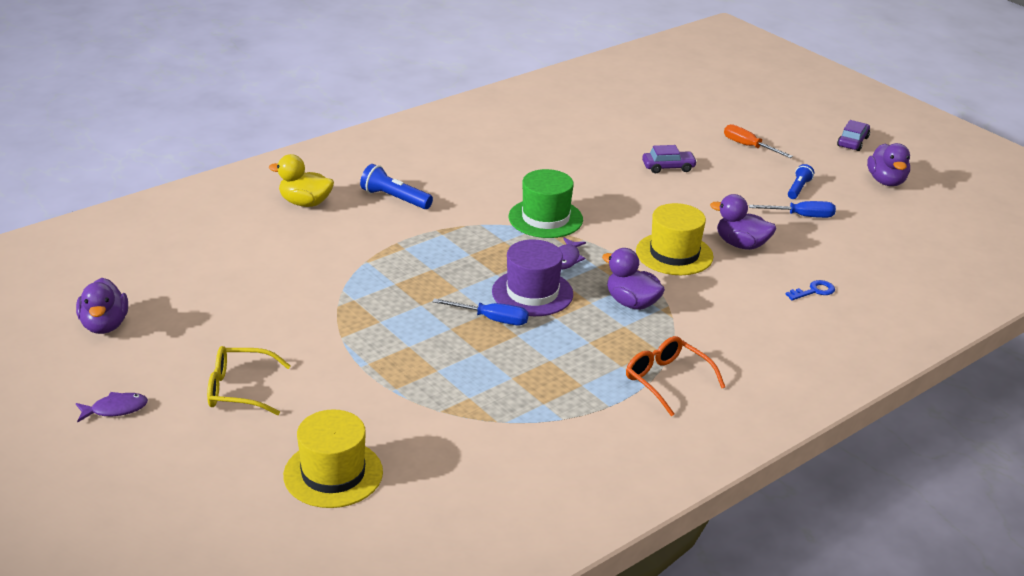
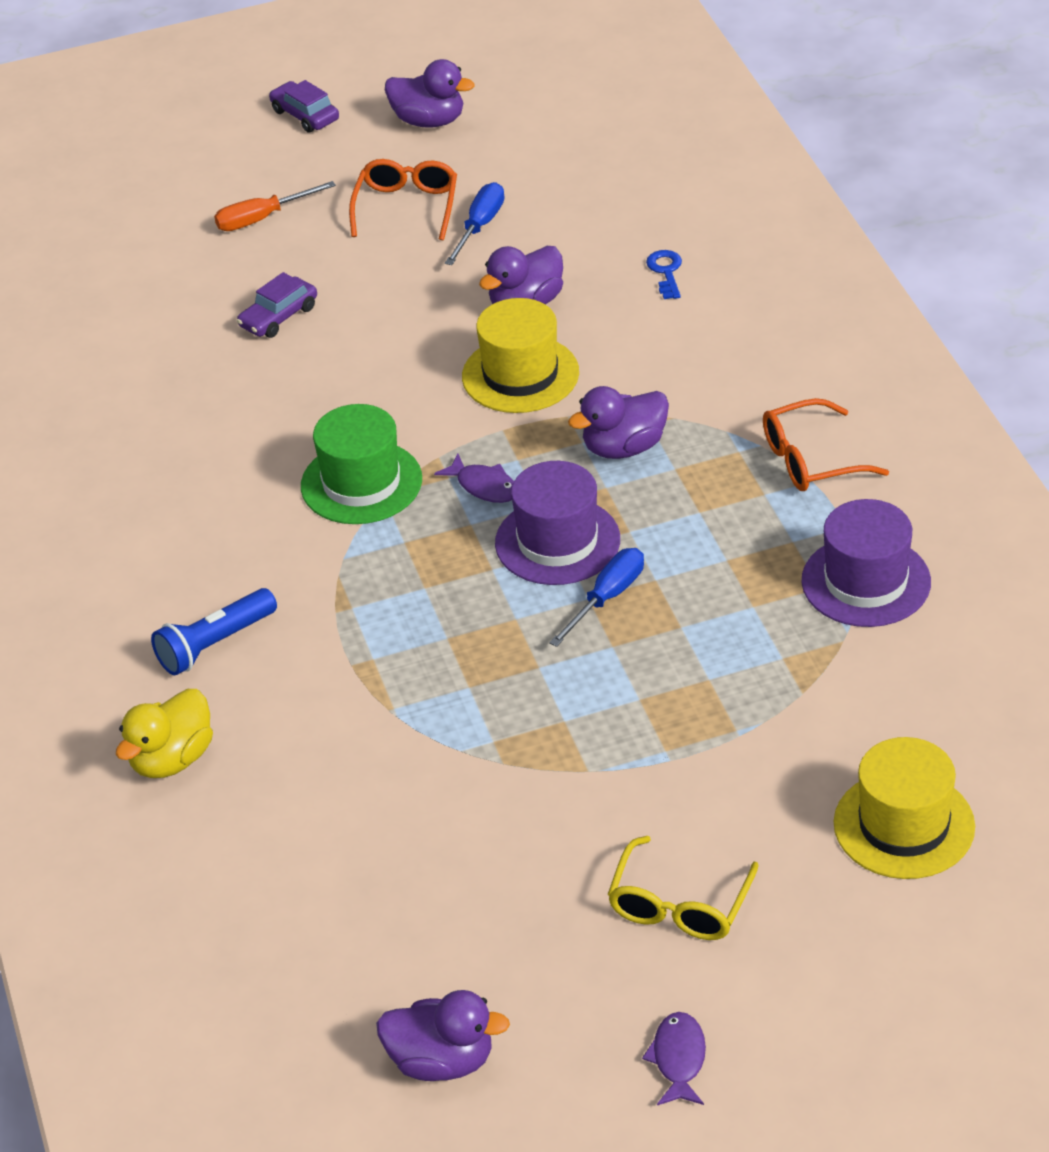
camera: 65 degrees left, 10 degrees up
(559, 423) = (866, 581): none -> purple hat
(668, 167) = (278, 317): purple car -> purple car turned 150 degrees counterclockwise
(798, 189) = (407, 207): blue flashlight -> orange glasses

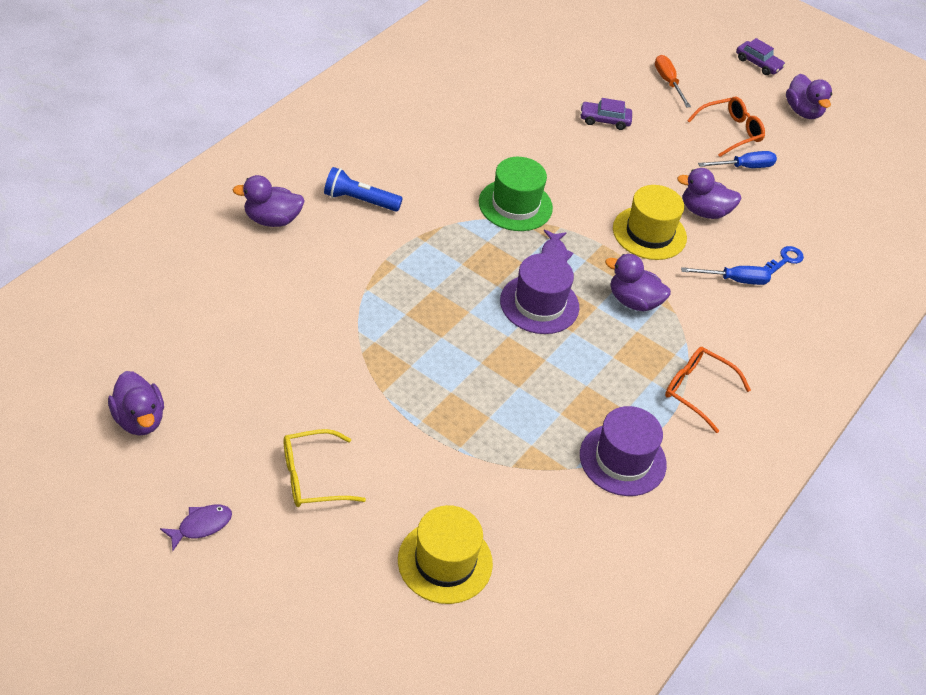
camera: 45 degrees right, 5 degrees up
(172, 759) = (272, 220): yellow duck -> purple duck
(262, 218) = (668, 82): orange screwdriver -> orange screwdriver turned 45 degrees clockwise
(305, 115) = (758, 63): purple car -> purple car turned 120 degrees clockwise
(607, 598) = (515, 344): blue screwdriver -> blue screwdriver (734, 280)

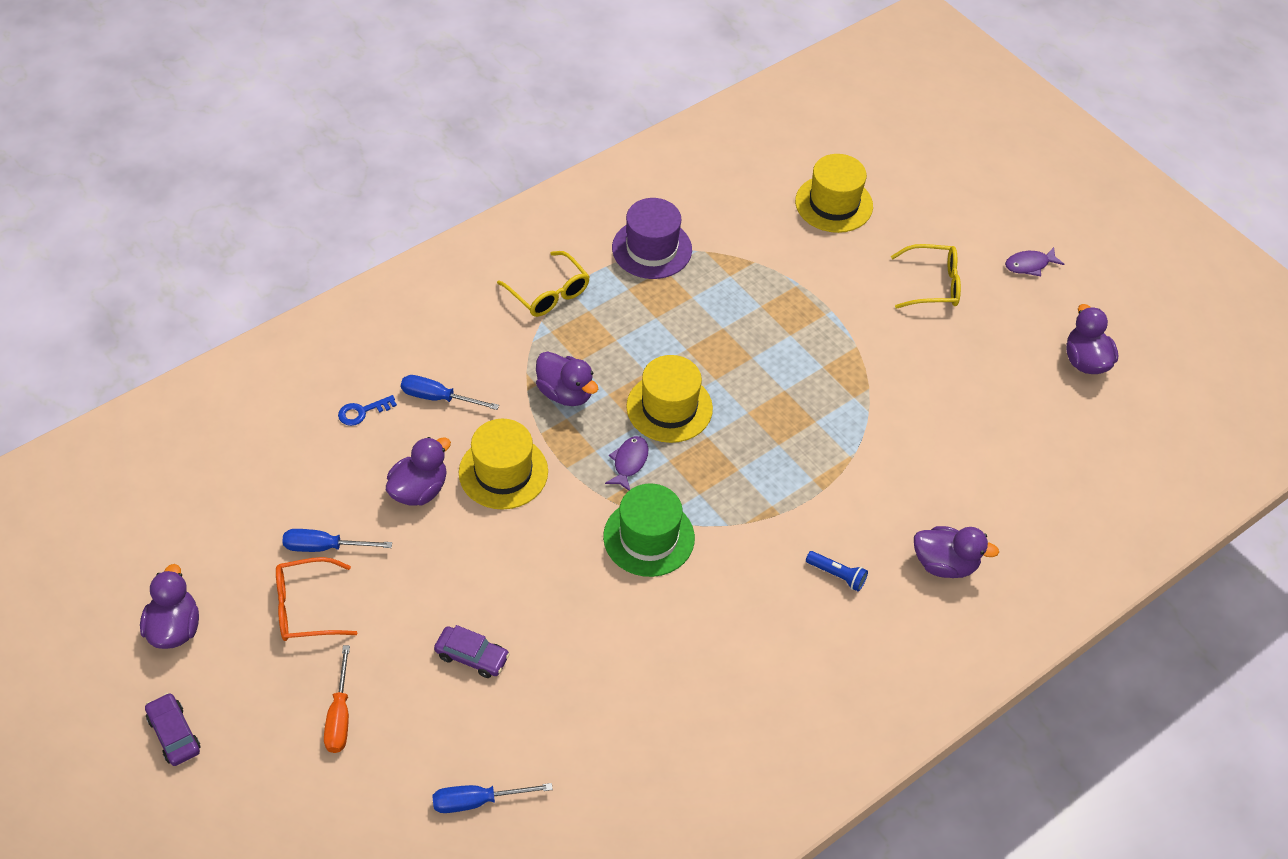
camera: 160 degrees left, 5 degrees up
(359, 200) = (837, 575): blue flashlight -> blue flashlight, size x0.66
(539, 304) = (669, 407): purple hat -> yellow hat
(559, 54) = (477, 801): none -> blue screwdriver
(697, 390) = (549, 293): orange glasses -> yellow glasses
(704, 211) = (419, 490): purple duck -> purple duck turned 75 degrees counterclockwise

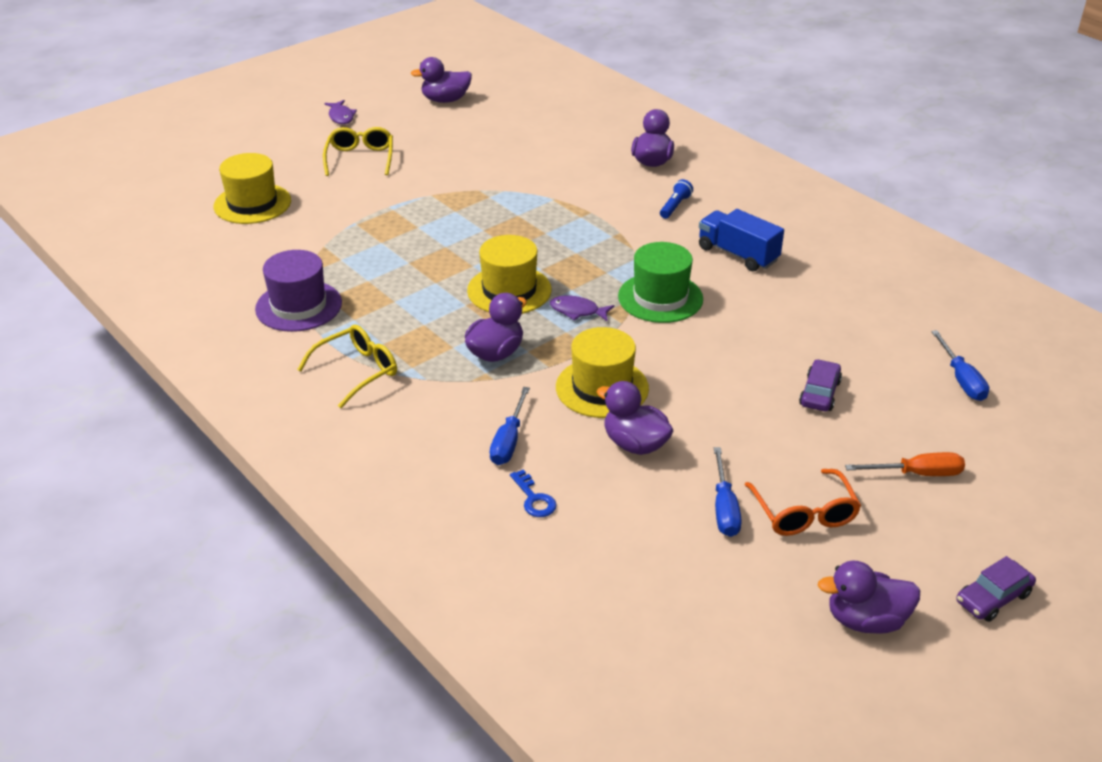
camera: 90 degrees left, 15 degrees down
(731, 624) = (738, 254): none -> blue truck

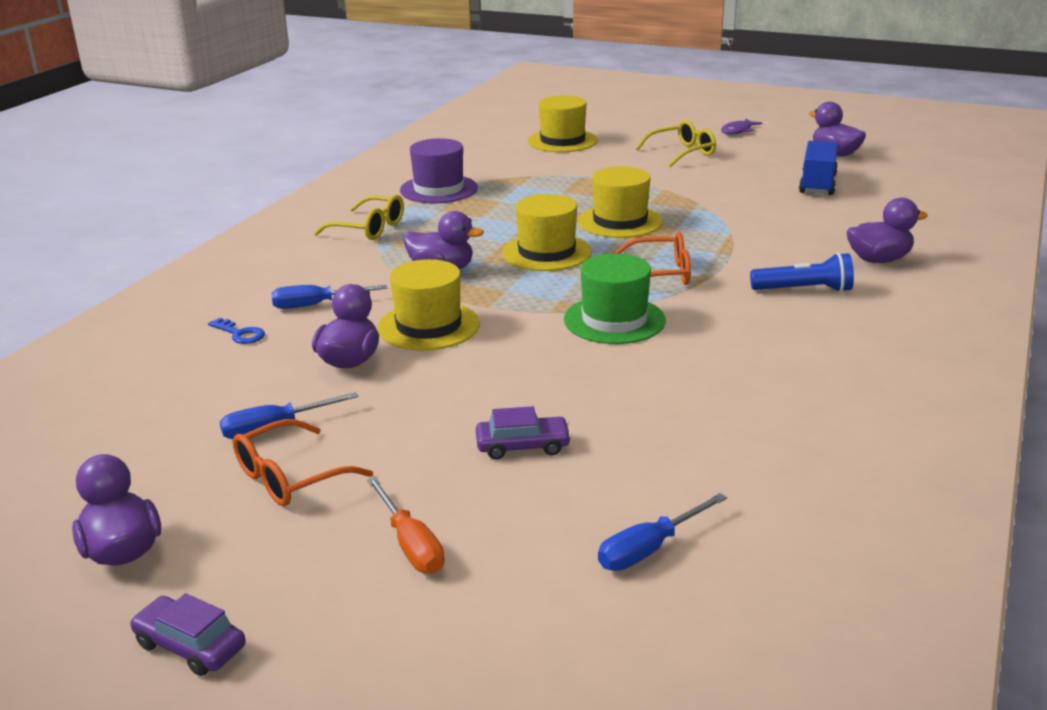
camera: 65 degrees right, 10 degrees down
(480, 237) = (620, 221): none -> yellow hat
(534, 499) = (240, 334): blue key -> blue key turned 90 degrees counterclockwise
(577, 311) = (545, 287): purple fish -> none
(598, 252) = (660, 274): none -> orange glasses
(675, 206) = (804, 290): blue flashlight -> blue flashlight, size x1.51
(738, 254) = (754, 343): blue truck -> blue truck (817, 184)

